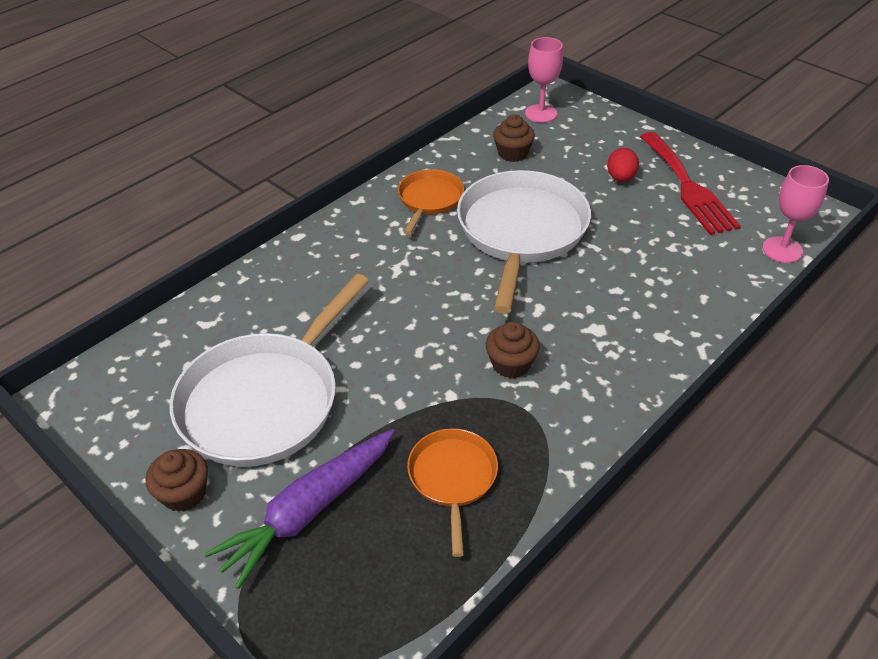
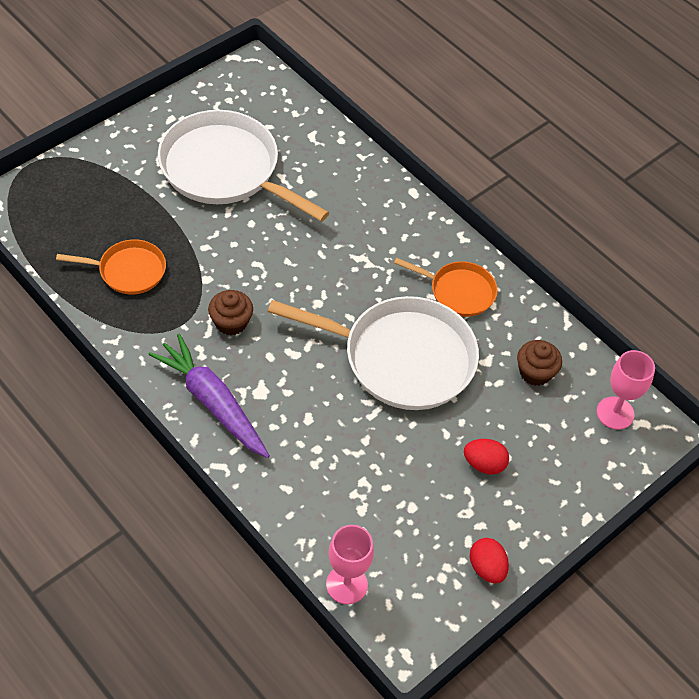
camera: 90 degrees right, 10 degrees up
(184, 493) = (153, 129): brown cupcake -> none
(308, 511) = (122, 191): purple carrot -> purple carrot (212, 402)
(687, 186) = (465, 526): red fork -> none
(720, 173) = (487, 568): none -> red egg

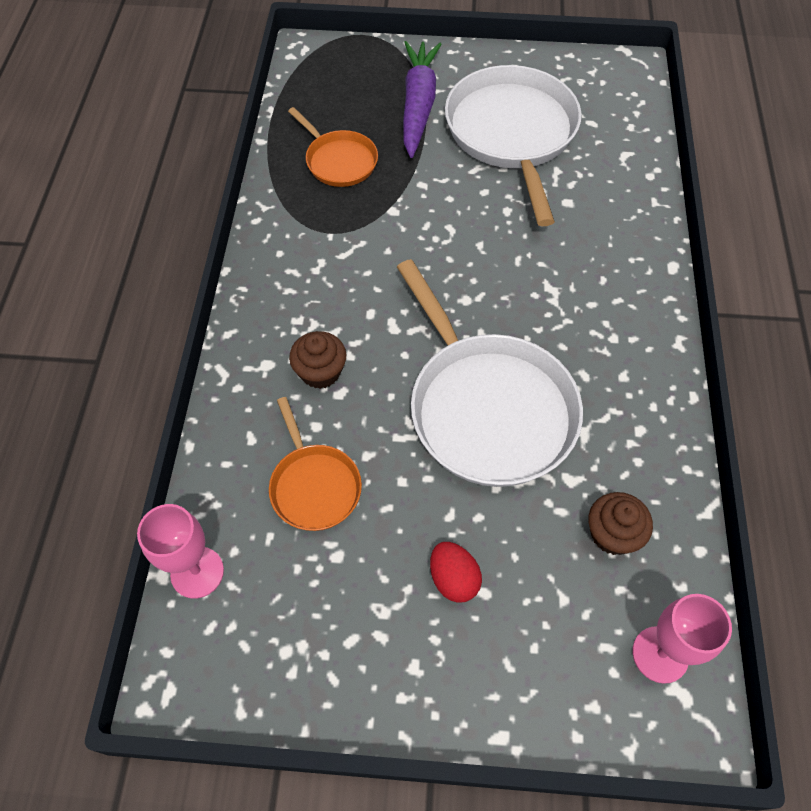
camera: 50 degrees right, 5 degrees up
(212, 402) = (278, 314): purple carrot -> purple carrot (418, 105)
(231, 322) = (371, 260): brown cupcake -> brown cupcake (320, 372)
(459, 291) = (617, 391): orange pan -> orange pan (314, 486)
(487, 568) = (338, 685): red egg -> none

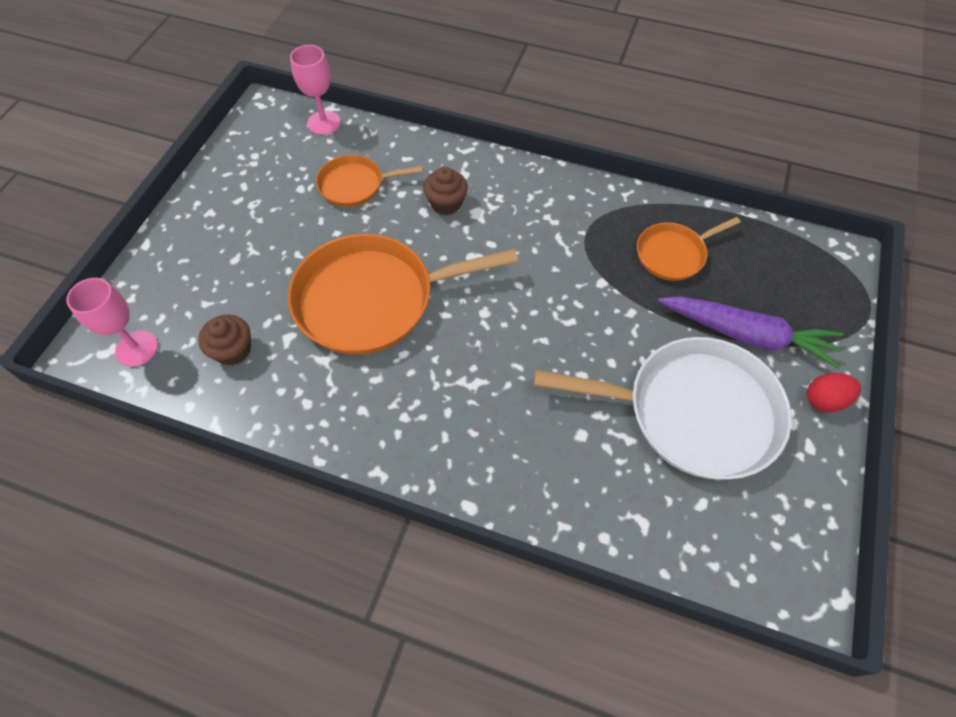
camera: 105 degrees right, 0 degrees up
(453, 579) = (252, 245): red egg -> red egg (824, 400)
(488, 409) = (372, 299): white pan -> orange pan

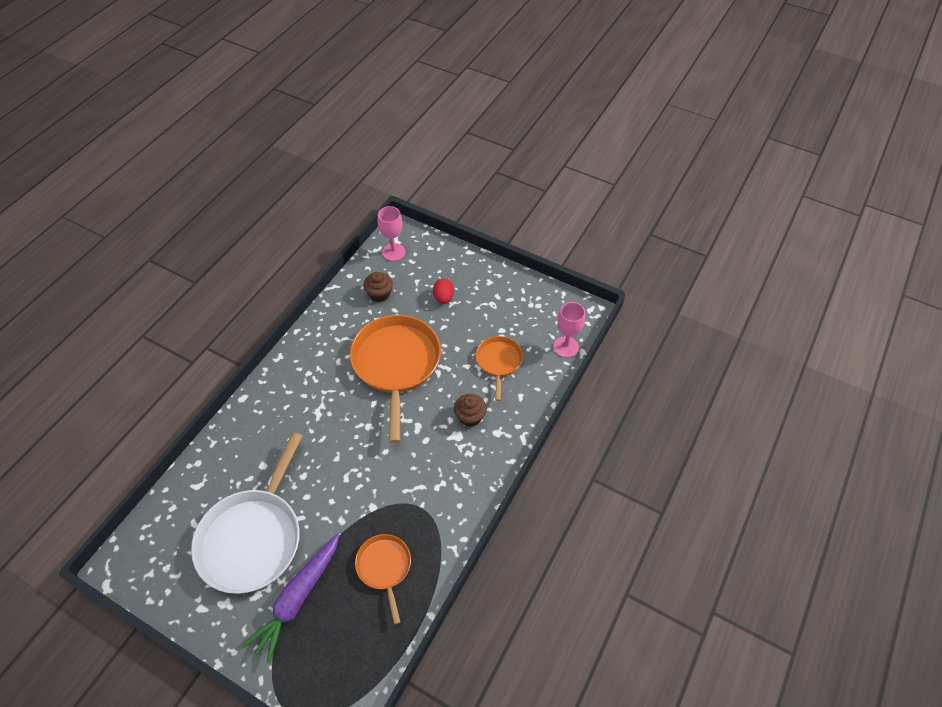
camera: 100 degrees right, 5 degrees down
(824, 400) = (229, 635): red egg -> red egg (443, 298)

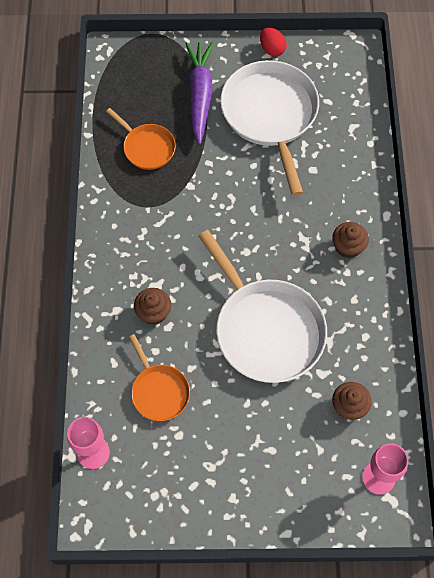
camera: 150 degrees right, 10 degrees up
(291, 390) = (348, 247): none -> brown cupcake
(396, 364) = (266, 330): orange pan -> white pan
(443, 298) = (272, 443): red egg -> red egg (272, 49)

